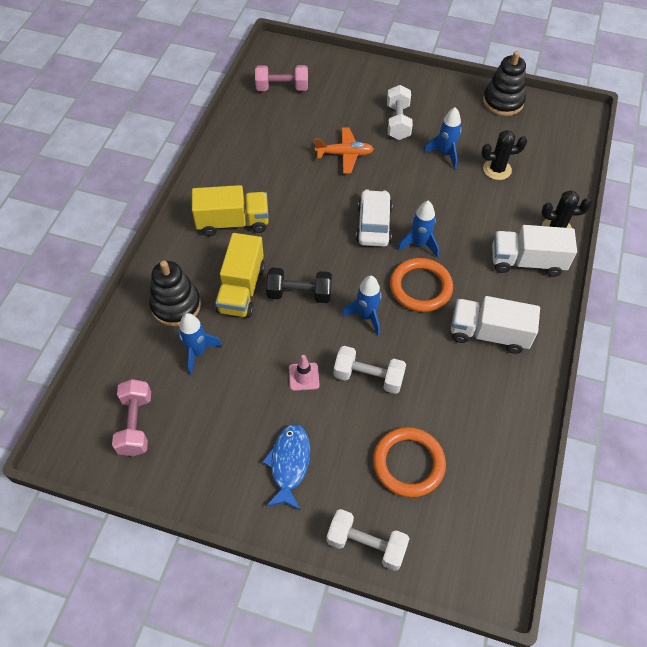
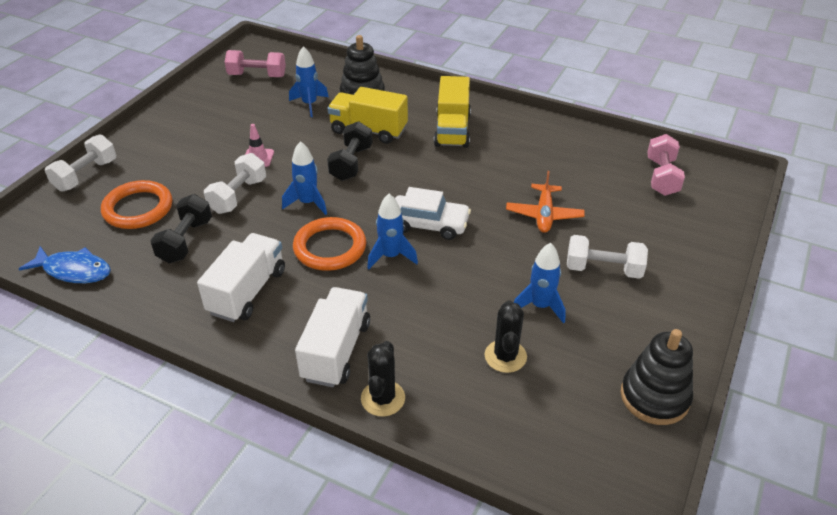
camera: 100 degrees right, 15 degrees down
(289, 464) = (180, 143): blue fish -> blue fish (74, 270)
(443, 402) = (185, 241): none -> black dumbbell

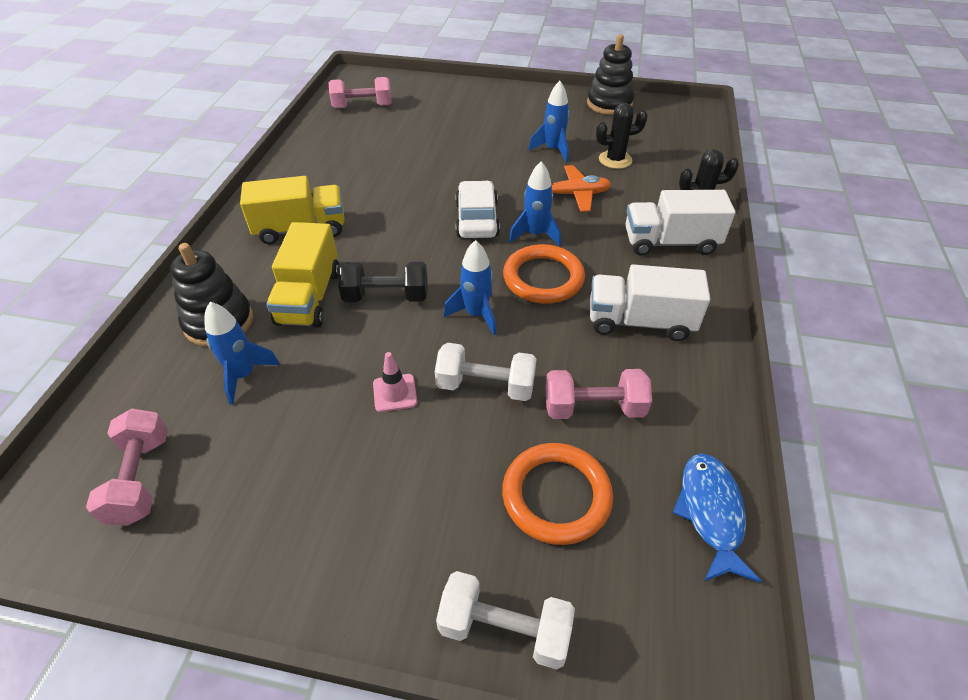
camera: 105 degrees left, 5 degrees up
(185, 241) = (593, 408): black dumbbell -> pink dumbbell
(544, 214) = (436, 157): orange plane -> orange plane (574, 194)
(603, 269) = (495, 126): white dumbbell -> none

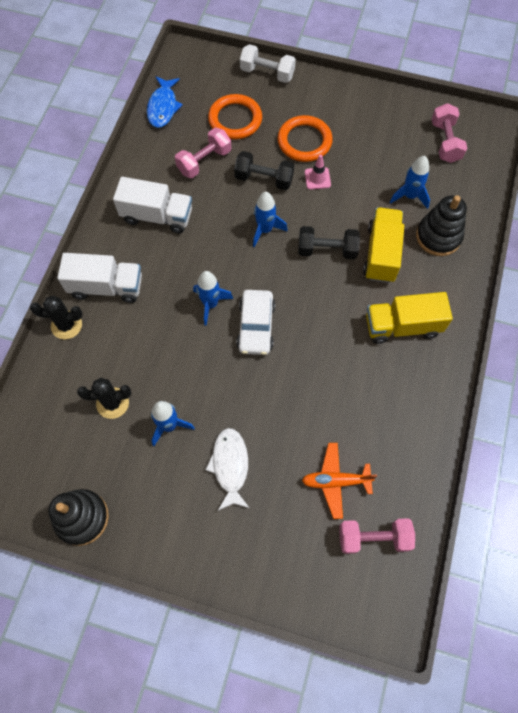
camera: 175 degrees left, 20 degrees up
(486, 385) = (264, 179): white dumbbell -> black dumbbell
(489, 132) = (230, 466): none -> white fish
(543, 278) = (213, 258): orange ring -> orange ring (304, 141)
(574, 194) = (166, 352): orange plane -> orange plane (336, 481)
(593, 408) = (204, 161): pink dumbbell -> pink dumbbell turned 45 degrees counterclockwise

